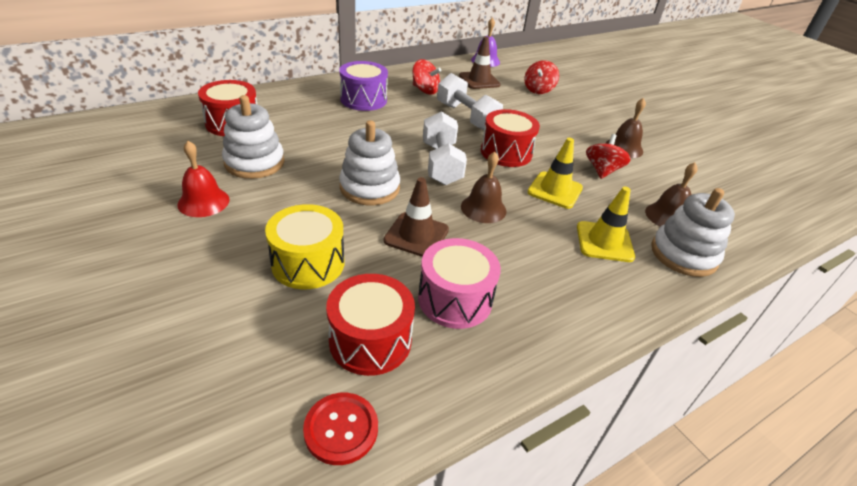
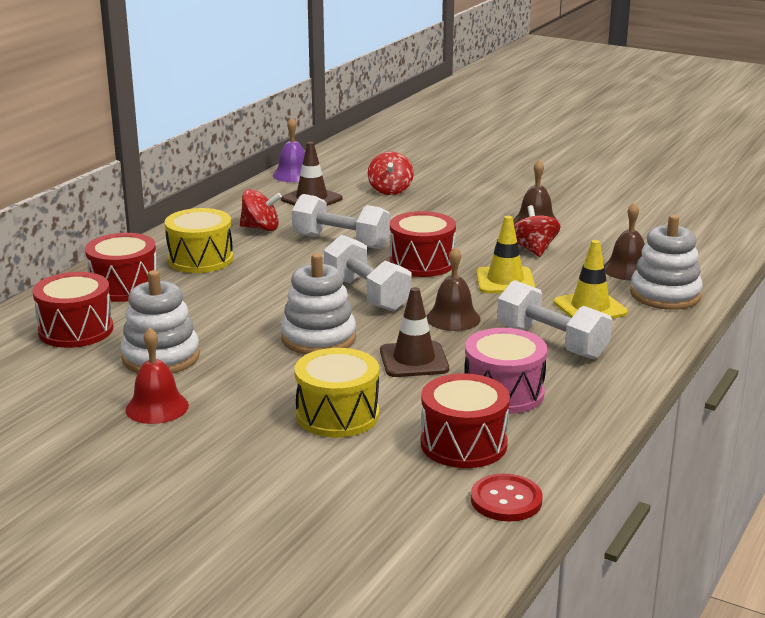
camera: 25 degrees left, 15 degrees down
(297, 103) = (124, 287): none -> red drum
(363, 99) = (200, 259): purple drum -> yellow drum
(541, 264) = (551, 342): none -> white dumbbell

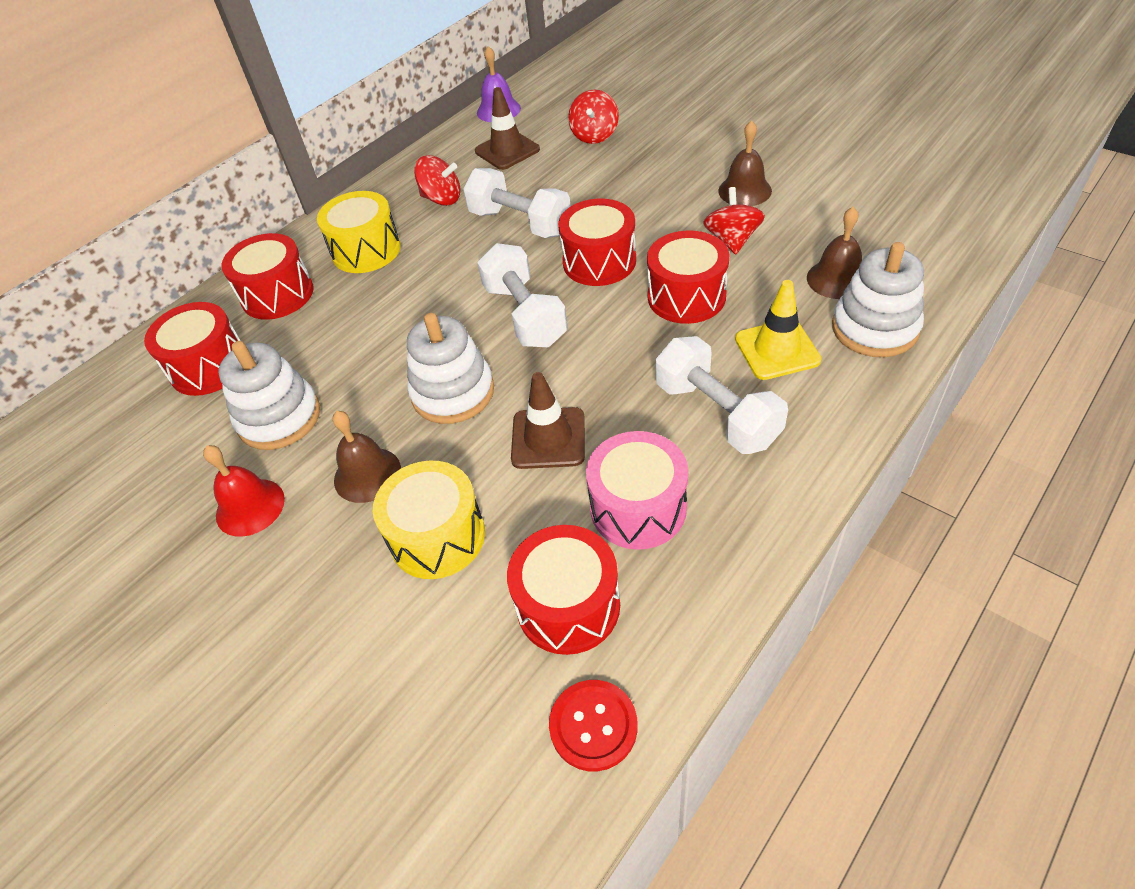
camera: 15 degrees right, 25 degrees up
(453, 318) = (611, 363): brown bell -> brown bell (367, 474)
(505, 281) = (686, 296): yellow traffic cone -> red drum

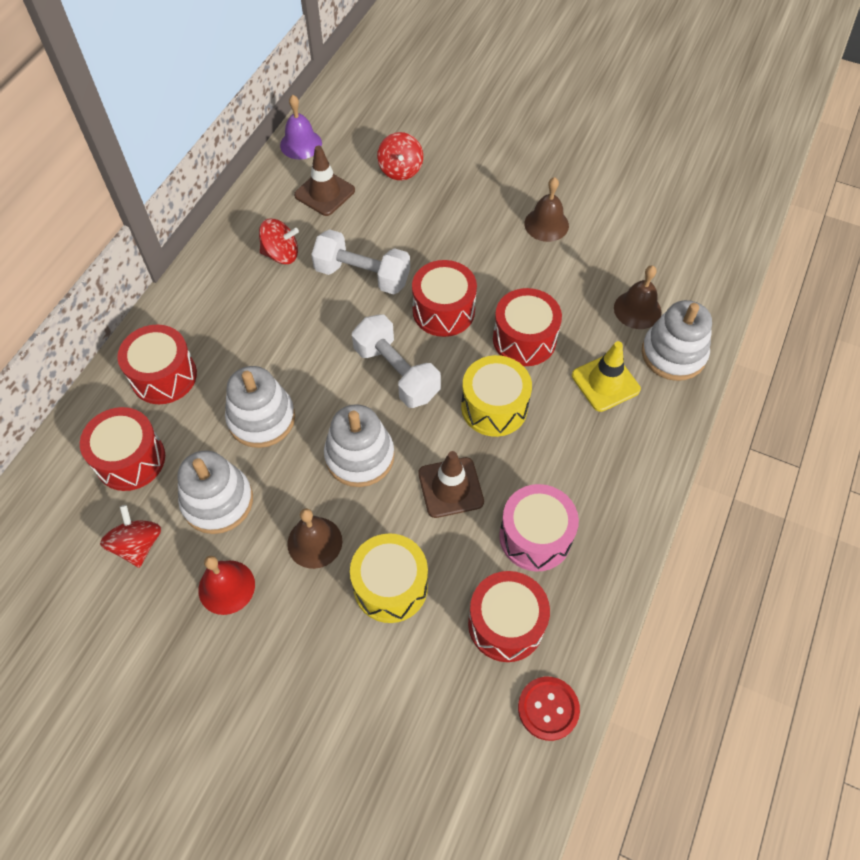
camera: 20 degrees left, 10 degrees up
(360, 343) = (261, 418): none -> white stacking toy
(366, 250) = (230, 319): yellow drum -> yellow drum (494, 407)
(716, 414) = (573, 447): white dumbbell -> none
(732, 240) = (547, 278): red spinning top -> red spinning top (138, 545)

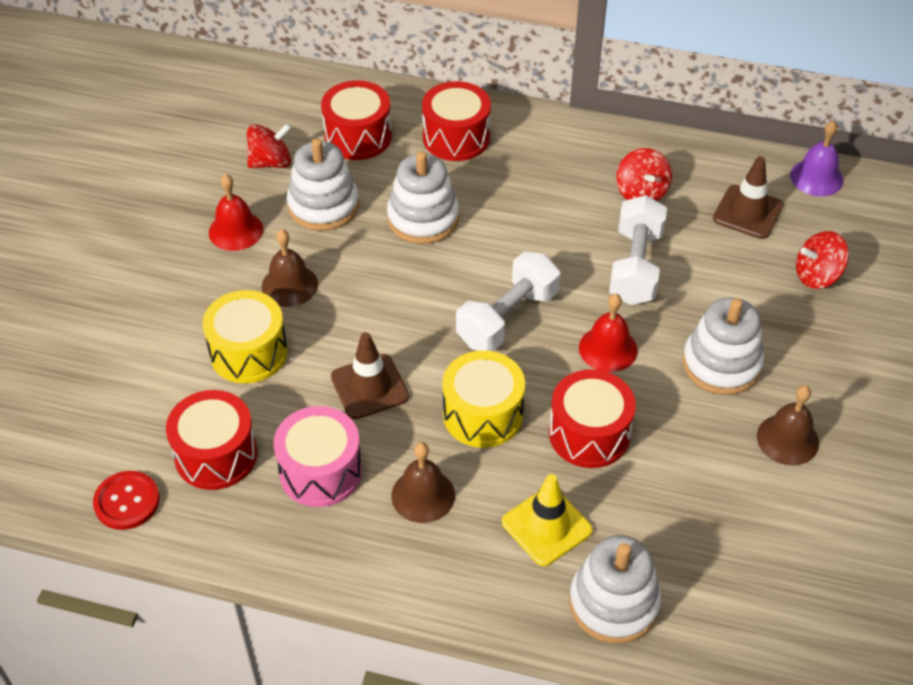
camera: 80 degrees right, 10 degrees down
(359, 456) = (393, 304): white stacking toy -> white stacking toy (721, 364)
(443, 311) = (608, 349): red drum -> red bell
(637, 309) = (676, 556): brown bell -> brown bell (423, 495)

